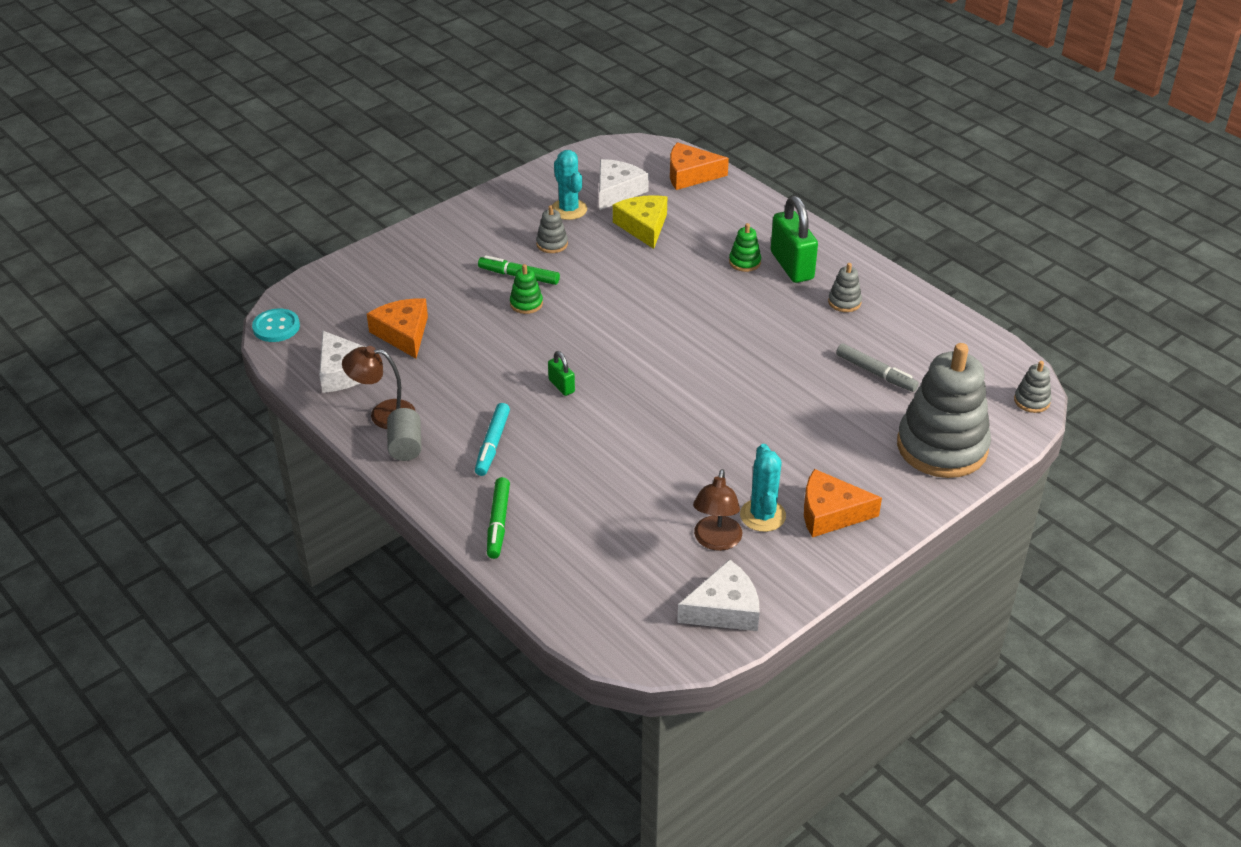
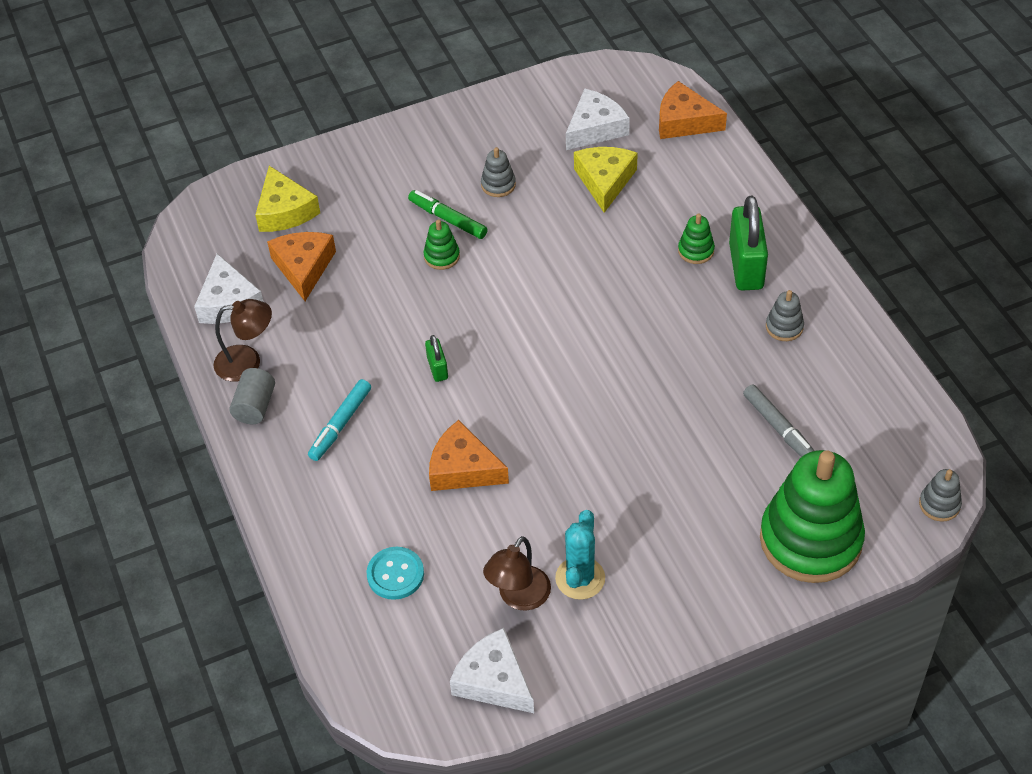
camera: 20 degrees right, 10 degrees up
(276, 327) = (183, 232): turquoise button -> turquoise button (395, 574)
(366, 294) = (285, 210): none -> yellow cheese
(383, 414) = (247, 362): brown lamp -> brown lamp turned 150 degrees clockwise
(498, 523) = (310, 520): green marker -> none
(569, 209) = (533, 143): turquoise cactus -> none
(724, 609) = (494, 680): white cheese -> white cheese turned 135 degrees counterclockwise
(830, 513) = (653, 593): orange cheese -> orange cheese (463, 468)
(942, 447) = (810, 540): grey stacking toy -> green stacking toy

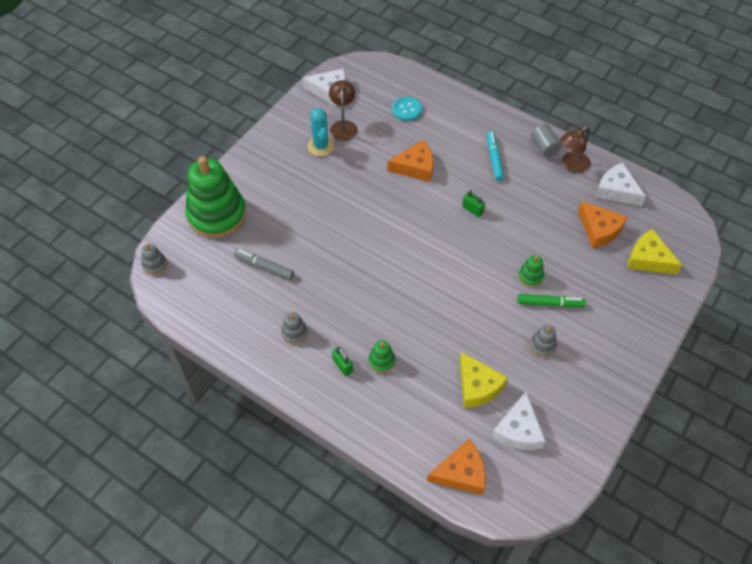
camera: 145 degrees right, 5 degrees up
(746, 266) = (342, 365): green padlock -> green padlock, size x0.49

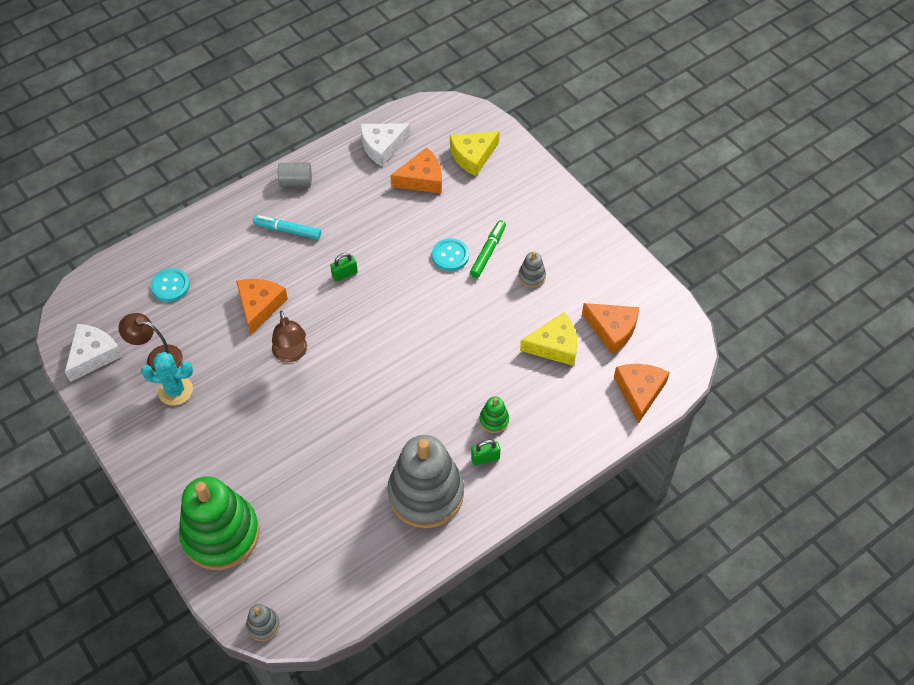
camera: 70 degrees left, 0 degrees up
(264, 266) = (323, 501): grey marker -> none
(294, 333) = (426, 493): grey stacking toy -> grey stacking toy, size x2.46
(518, 430) = (612, 329): white cheese -> orange cheese
(530, 276) = (450, 255): green stacking toy -> turquoise button
(571, 165) = (332, 169): brown lamp -> brown lamp (291, 354)

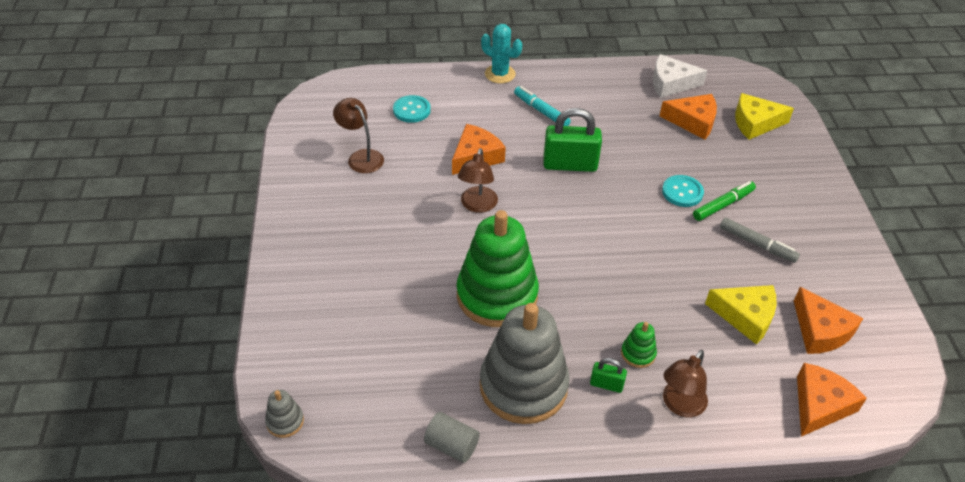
camera: 30 degrees right, 10 degrees down
(93, 355) = (312, 132): white cheese -> none
(175, 390) = (356, 188): turquoise cactus -> turquoise cactus (500, 74)
(221, 534) = (307, 321): green stacking toy -> green stacking toy (497, 295)
(296, 182) = (574, 79): grey cylinder -> grey cylinder (451, 445)
(344, 274) = (570, 165): green padlock -> green padlock, size x2.03
(531, 276) = (757, 244): grey stacking toy -> grey marker
(545, 445) = (680, 405): none -> brown lamp

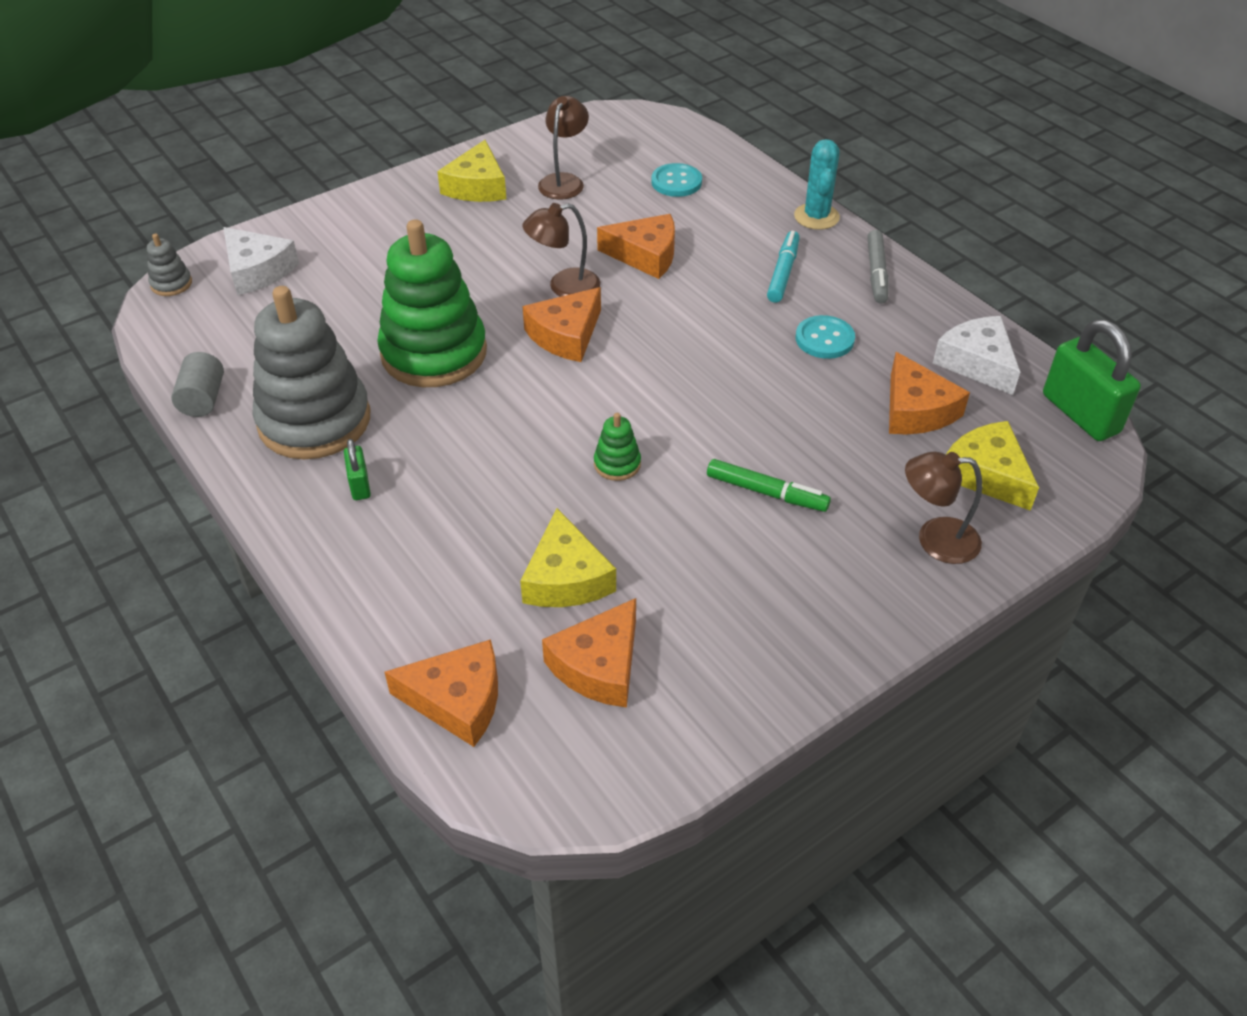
camera: 60 degrees right, 0 degrees up
(316, 359) = (257, 270): none -> white cheese
(325, 200) = (477, 186): none -> yellow cheese
(527, 225) = (566, 335): none -> orange cheese
(570, 165) = (706, 330): green padlock -> green padlock (1080, 414)
(638, 353) = (426, 496): green stacking toy -> green stacking toy (617, 464)
(680, 405) = (368, 559): brown lamp -> brown lamp (935, 540)
(682, 192) = (753, 445): turquoise button -> turquoise button (824, 339)
(757, 244) = (717, 550): grey marker -> grey marker (876, 273)

